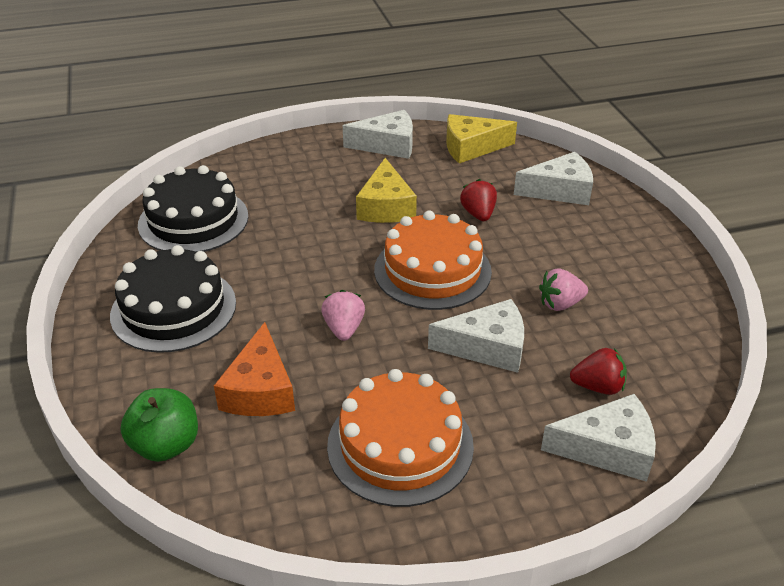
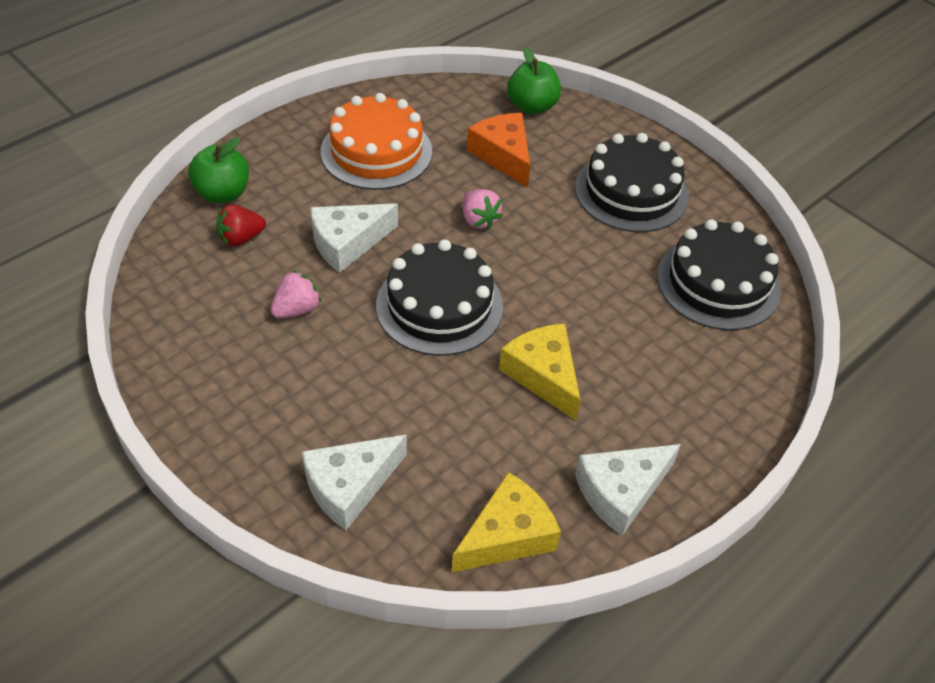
camera: 150 degrees right, 10 degrees up
(432, 270) = (439, 305): orange cake -> black cake
(478, 214) = (433, 403): red strawberry -> none
(608, 449) = (223, 193): white cheese -> green apple

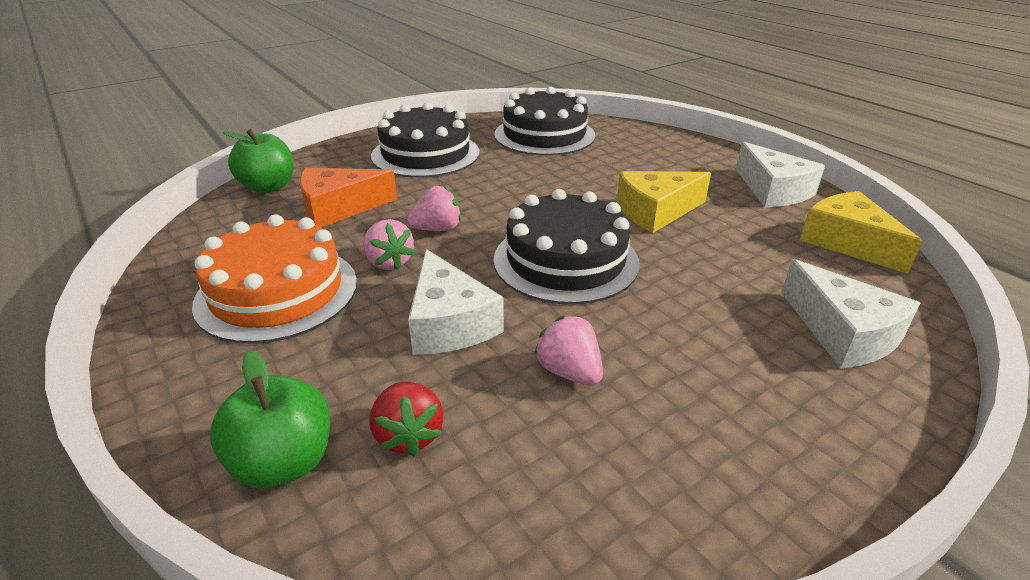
camera: 80 degrees left, 15 degrees down
(422, 200) = (389, 262): none -> pink strawberry

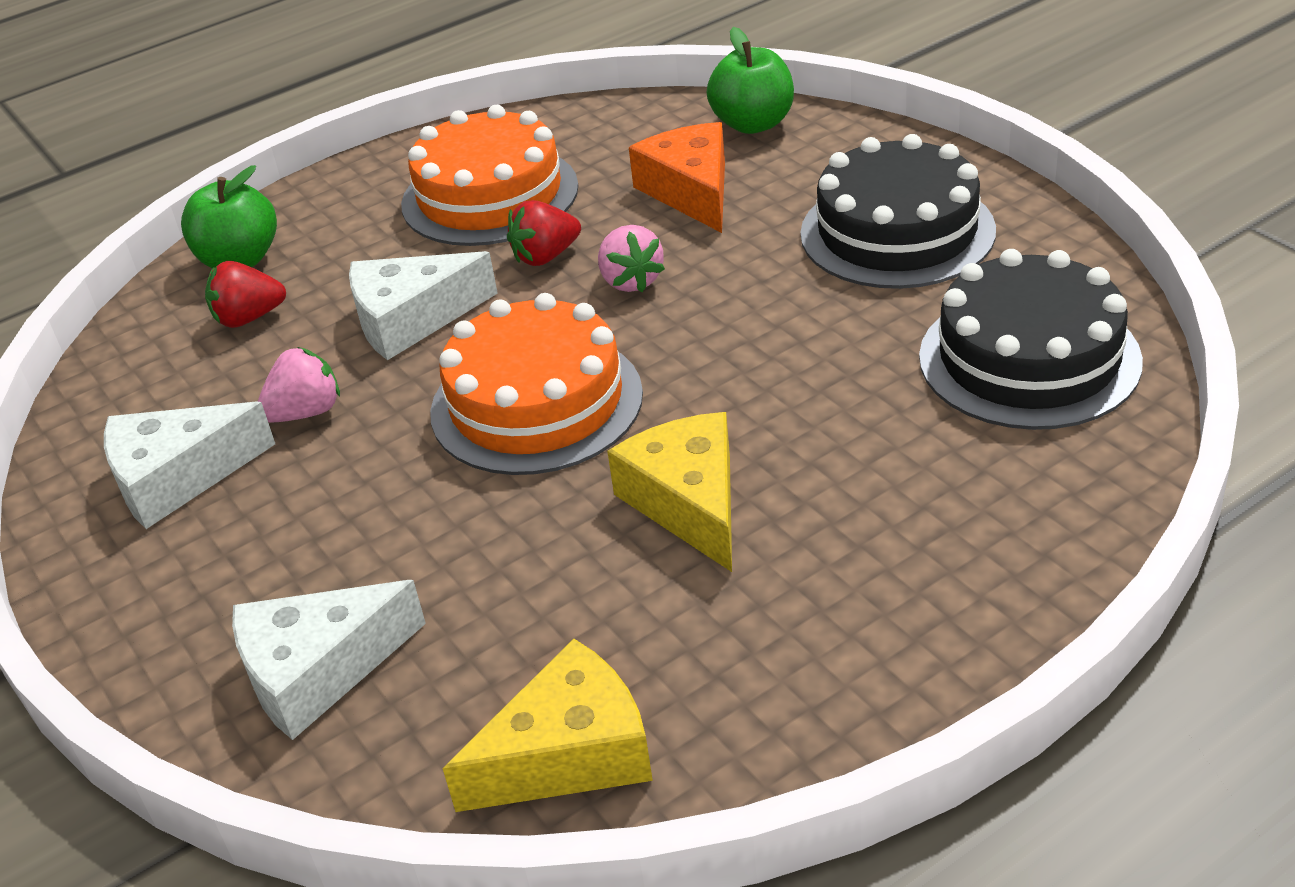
camera: 95 degrees right, 5 degrees up
(389, 262) = (545, 256): pink strawberry -> red strawberry
(565, 260) = (536, 403): black cake -> orange cake
(773, 190) = (791, 686): white cheese -> white cheese (177, 478)

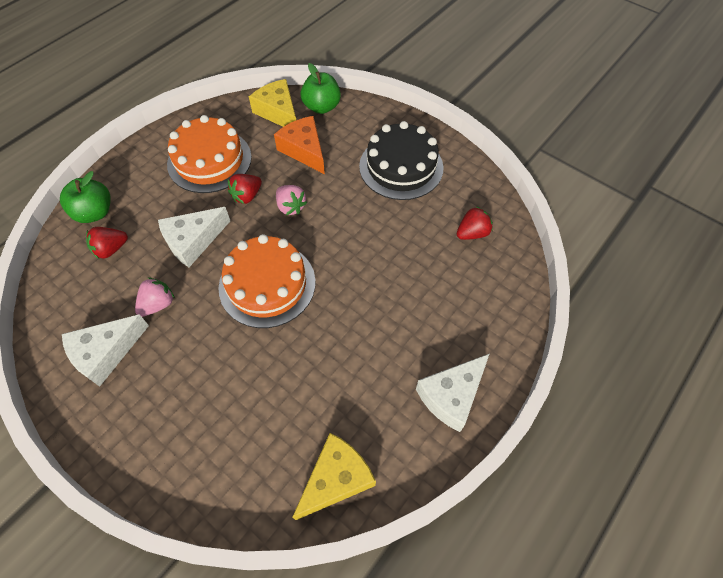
camera: 20 degrees left, 20 degrees up
(318, 671) = (210, 455): white cheese -> white cheese (451, 395)
(689, 502) = (351, 332): yellow cheese -> yellow cheese (278, 112)
(1029, 358) = (472, 233): black cake -> red strawberry

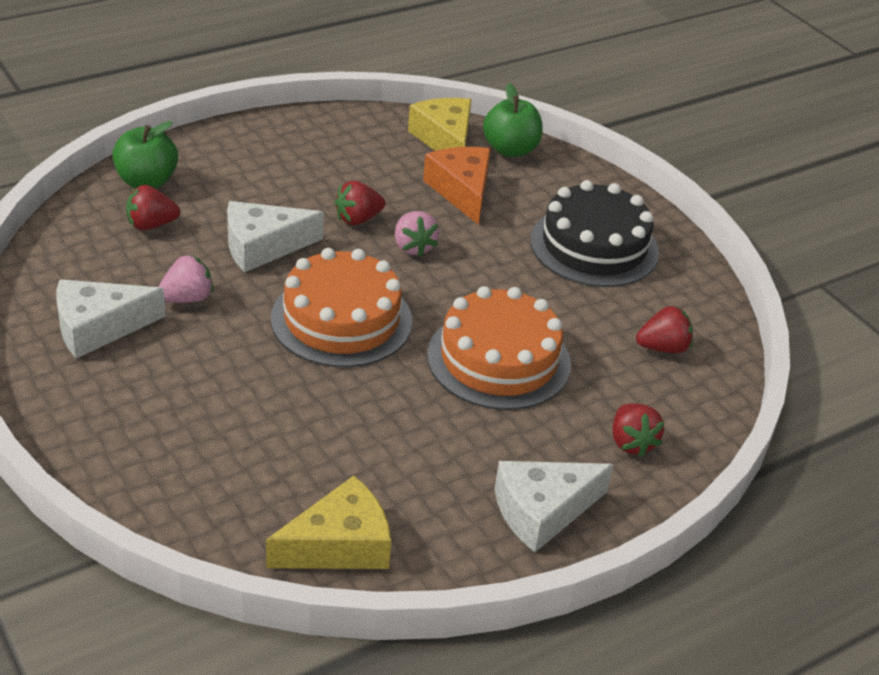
camera: 15 degrees right, 20 degrees down
(209, 160) = (324, 167): orange cake -> orange cake (499, 359)
(483, 317) = (631, 443): none -> red strawberry

